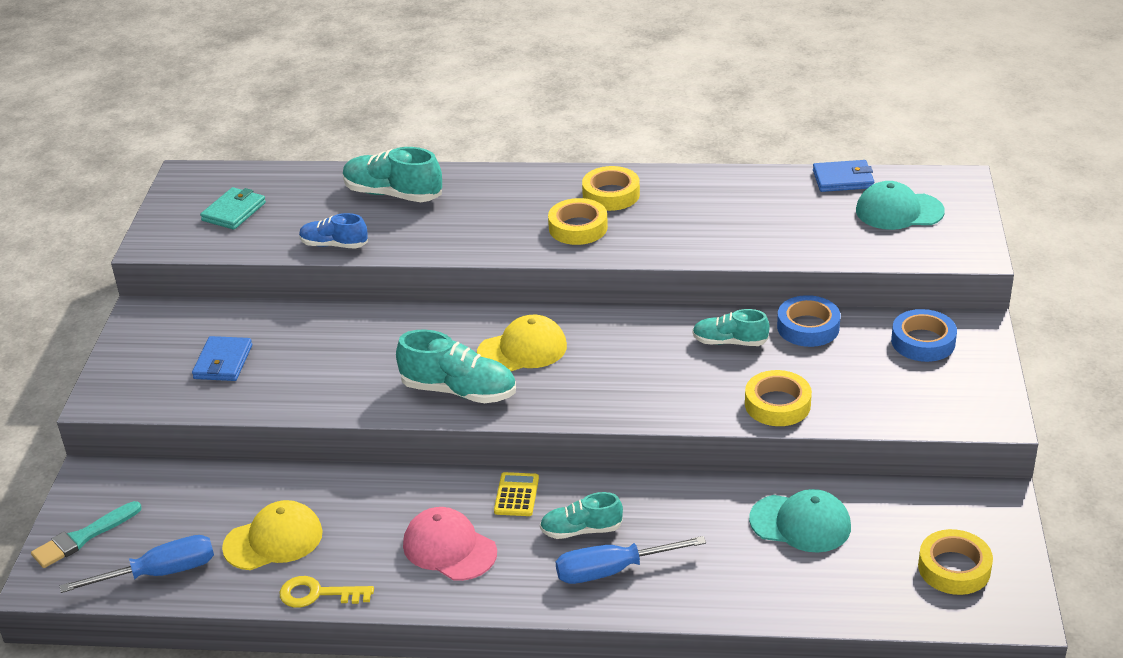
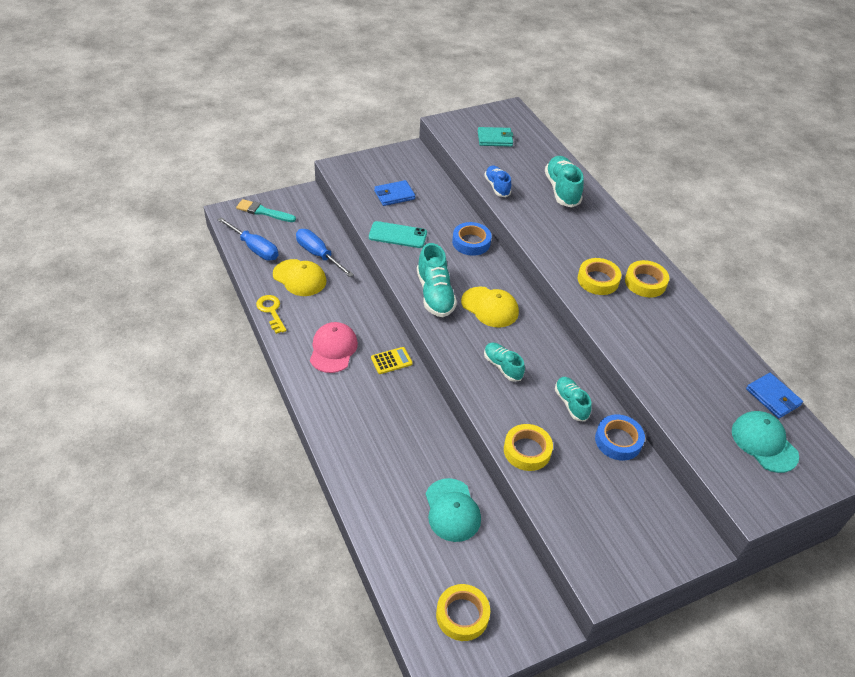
camera: 55 degrees right, 10 degrees up
(311, 387) = (398, 235): none -> turquoise phone
(581, 530) = (380, 401): turquoise shoe -> turquoise shoe (502, 367)
(611, 571) = (356, 428): blue screwdriver -> blue screwdriver (318, 254)
(923, 342) = (654, 514): blue tape -> blue tape (471, 242)

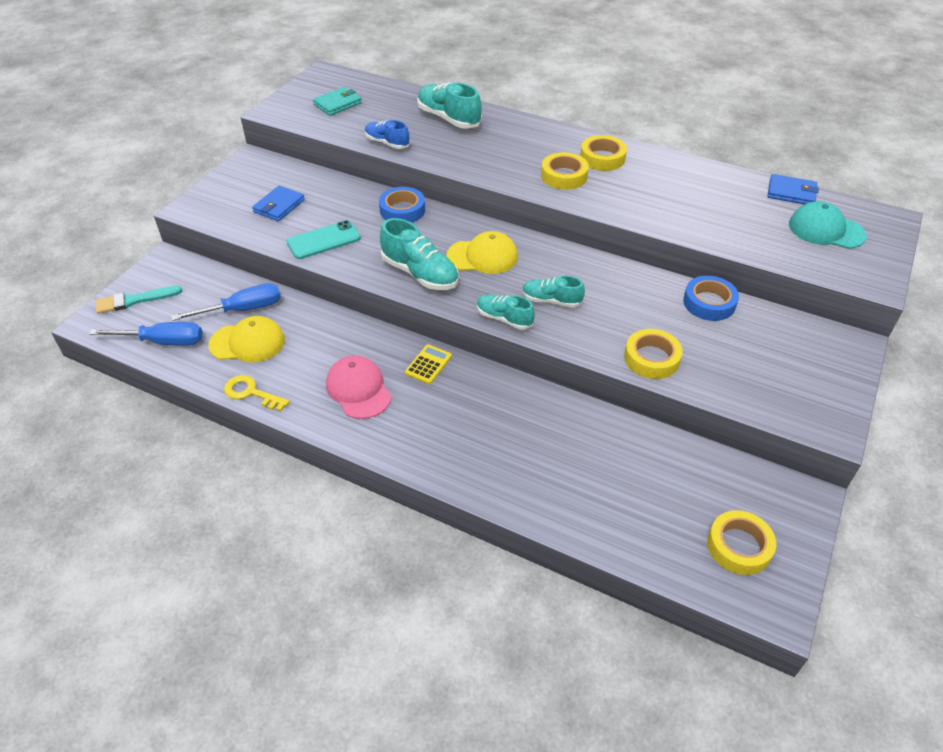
camera: 35 degrees left, 0 degrees up
(318, 254) = (243, 309): blue screwdriver -> blue screwdriver turned 150 degrees clockwise
(452, 510) = (629, 461): turquoise cap -> none
(571, 403) = (640, 296): turquoise shoe -> turquoise shoe (504, 319)

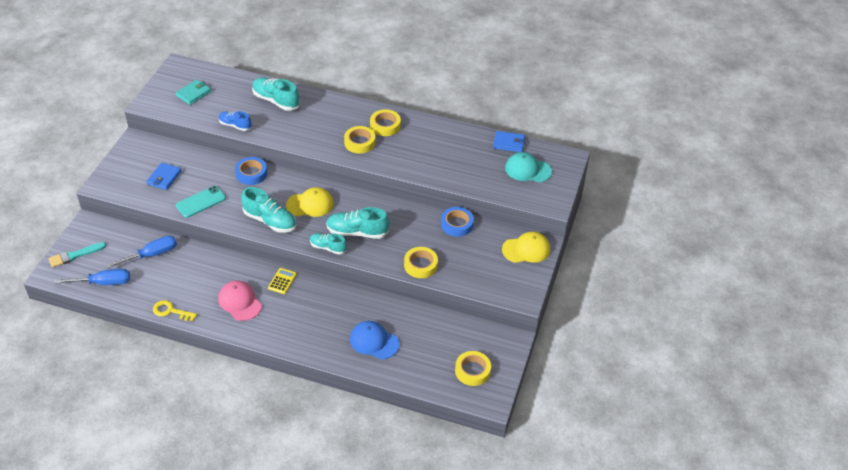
camera: 10 degrees left, 0 degrees up
(247, 342) = (160, 278): yellow cap -> yellow cap (526, 249)
(551, 301) = (357, 232): turquoise shoe -> turquoise shoe, size x1.59
(567, 475) = (374, 341): none -> blue cap

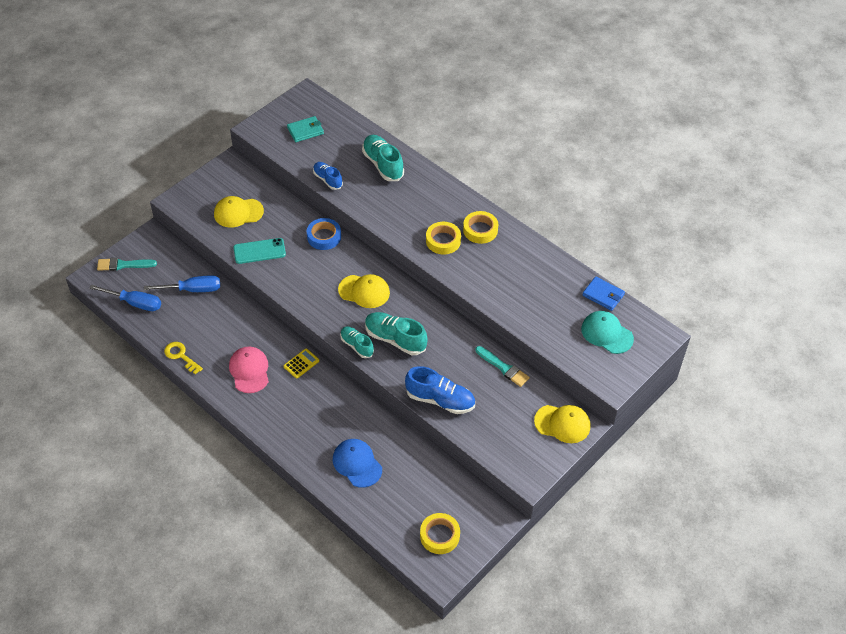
camera: 25 degrees right, 5 degrees up
(164, 178) = (238, 213): blue wallet -> yellow cap
(270, 221) = (315, 295): turquoise shoe -> none
(420, 265) = (440, 400): yellow tape -> blue shoe
(457, 224) = (503, 367): blue tape -> turquoise brush

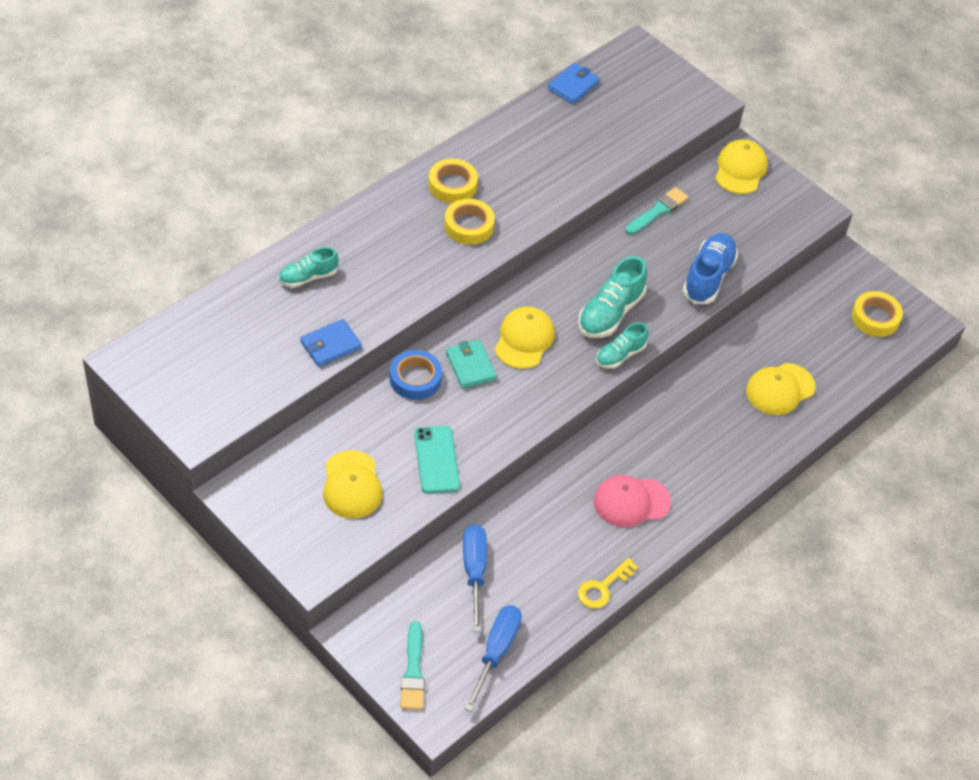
camera: 90 degrees left, 0 degrees up
(301, 363) = (619, 440): yellow calculator -> none
(305, 131) = (215, 367): turquoise wallet -> turquoise wallet (470, 366)
(327, 180) = (330, 345): blue shoe -> blue wallet
(357, 464) = (780, 389): blue cap -> yellow cap
(383, 164) = (308, 277): turquoise shoe -> turquoise shoe, size x0.63
(607, 333) = (634, 93): turquoise cap -> none

